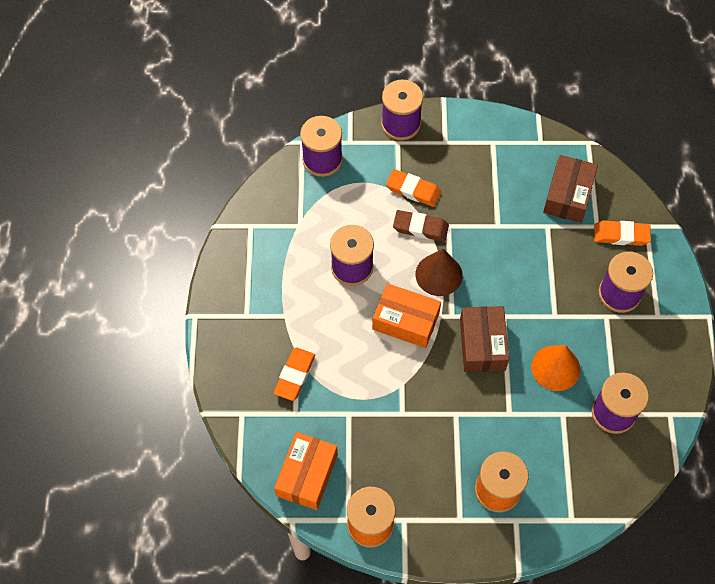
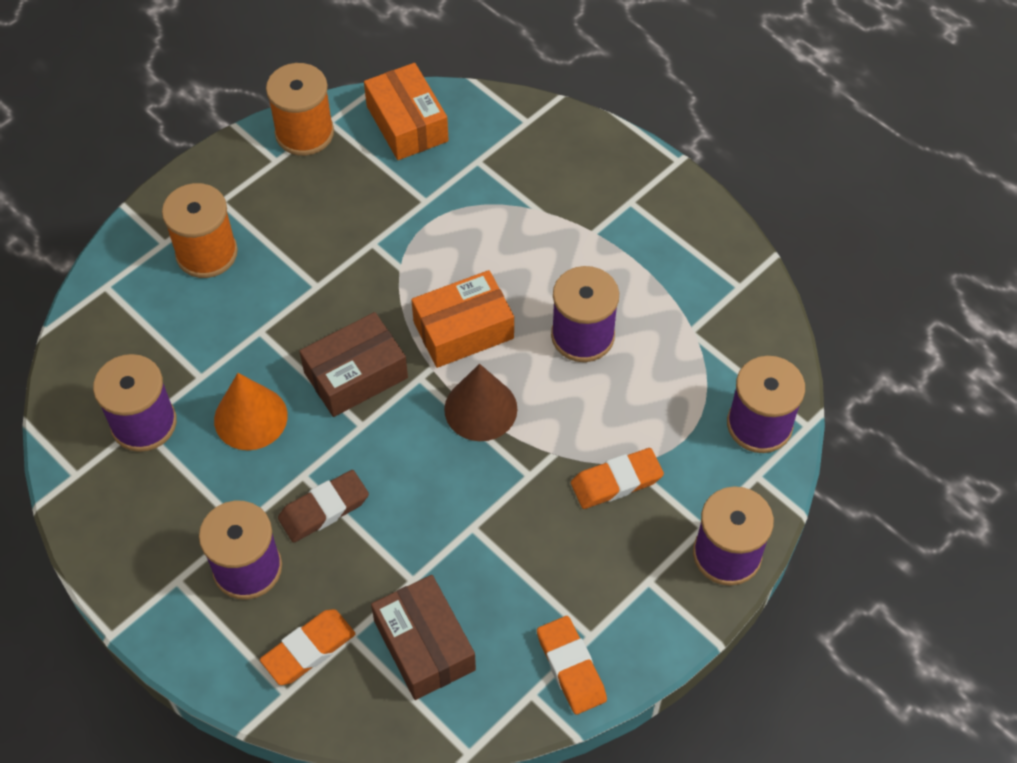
camera: 135 degrees right, 5 degrees down
(294, 375) = (517, 190): orange eraser -> orange eraser (571, 667)
(420, 228) = (558, 444): brown eraser -> brown eraser (324, 509)
(482, 344) = (356, 375): brown box -> brown box turned 75 degrees counterclockwise

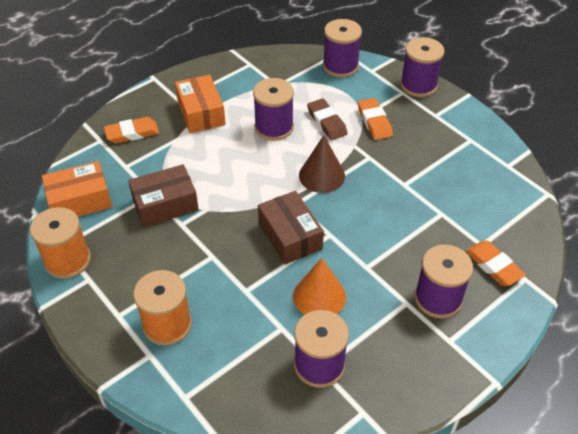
camera: 85 degrees left, 10 degrees down
(324, 509) = (393, 256): brown eraser -> brown eraser (326, 122)
(424, 645) = (484, 209): brown box -> brown box (165, 205)
(463, 330) = (261, 180): orange box -> orange box (201, 113)
(571, 667) = (490, 148): orange eraser -> orange eraser (132, 133)

